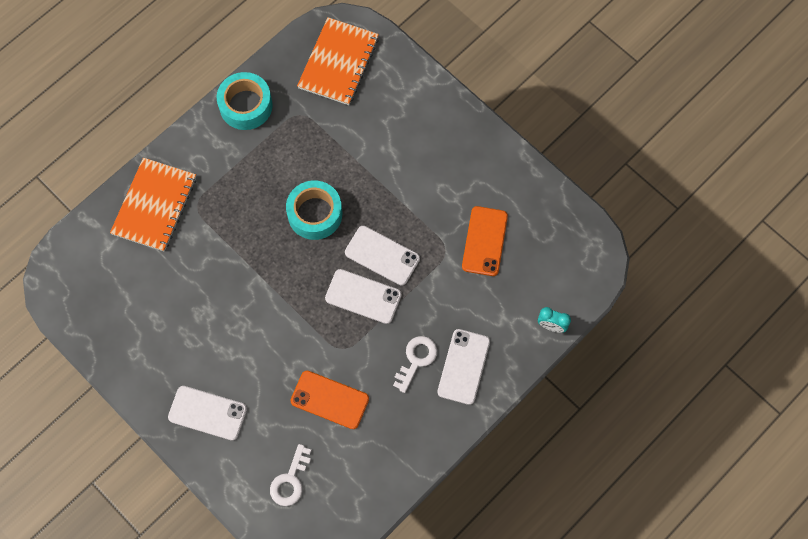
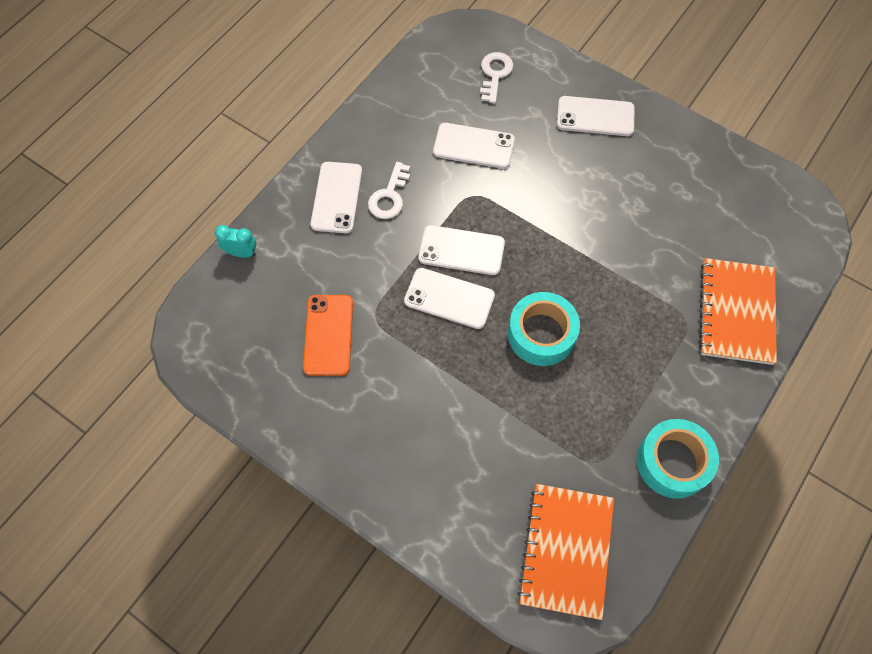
camera: 170 degrees right, 5 degrees down
(329, 400) = (474, 146): orange phone -> white phone

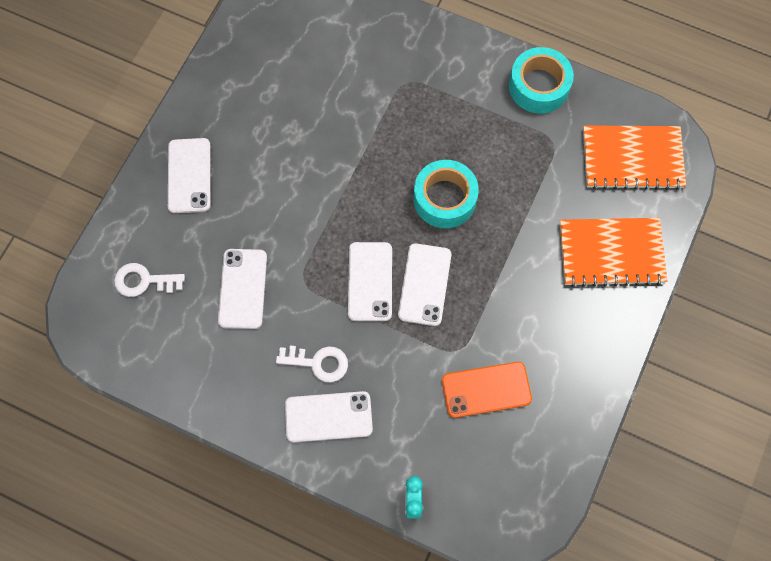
camera: 100 degrees left, 5 degrees up
(736, 312) = (390, 44): orange notebook -> orange notebook (611, 253)

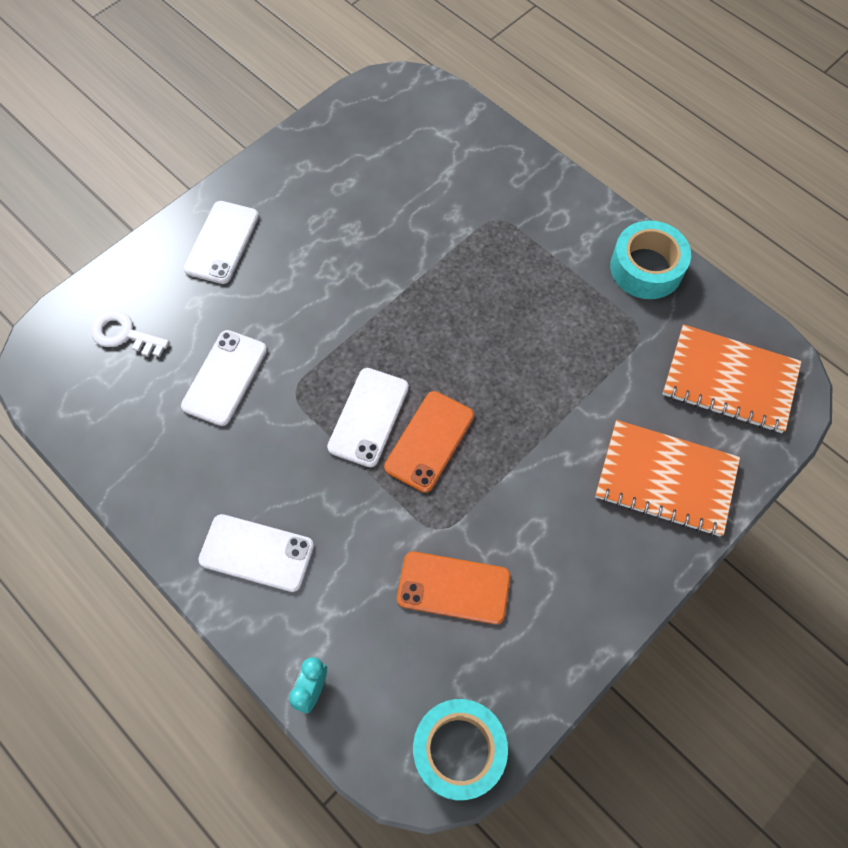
camera: 20 degrees right, 5 degrees down
(318, 363) = (272, 487): white key -> none
(424, 284) = (429, 441): white phone -> orange phone
(445, 199) = (490, 354): turquoise tape -> turquoise tape (459, 750)

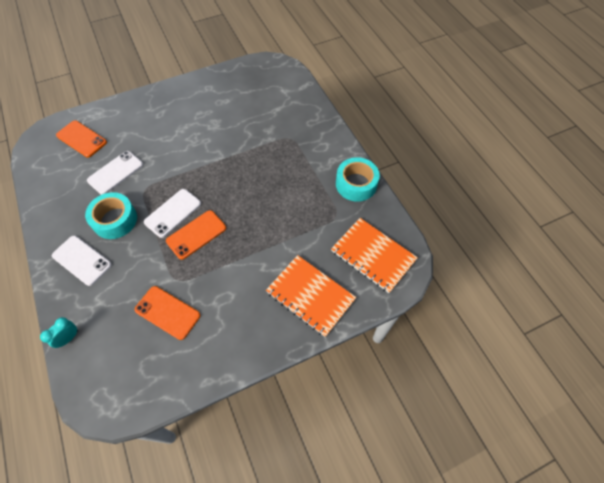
camera: 20 degrees right, 5 degrees down
(124, 334) = (81, 139): white key -> orange phone
(222, 242) = (150, 111): white phone -> none
(459, 750) = (123, 399): turquoise tape -> turquoise tape (115, 220)

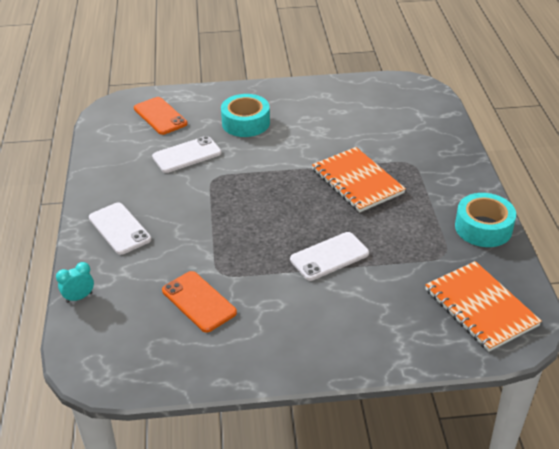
camera: 20 degrees right, 20 degrees down
(115, 220) = (170, 199): turquoise tape -> turquoise tape (245, 123)
(173, 213) = (239, 207): white phone -> white phone (329, 256)
(196, 234) = (260, 234): orange phone -> none
(310, 295) = (381, 329): orange notebook -> orange notebook (357, 181)

